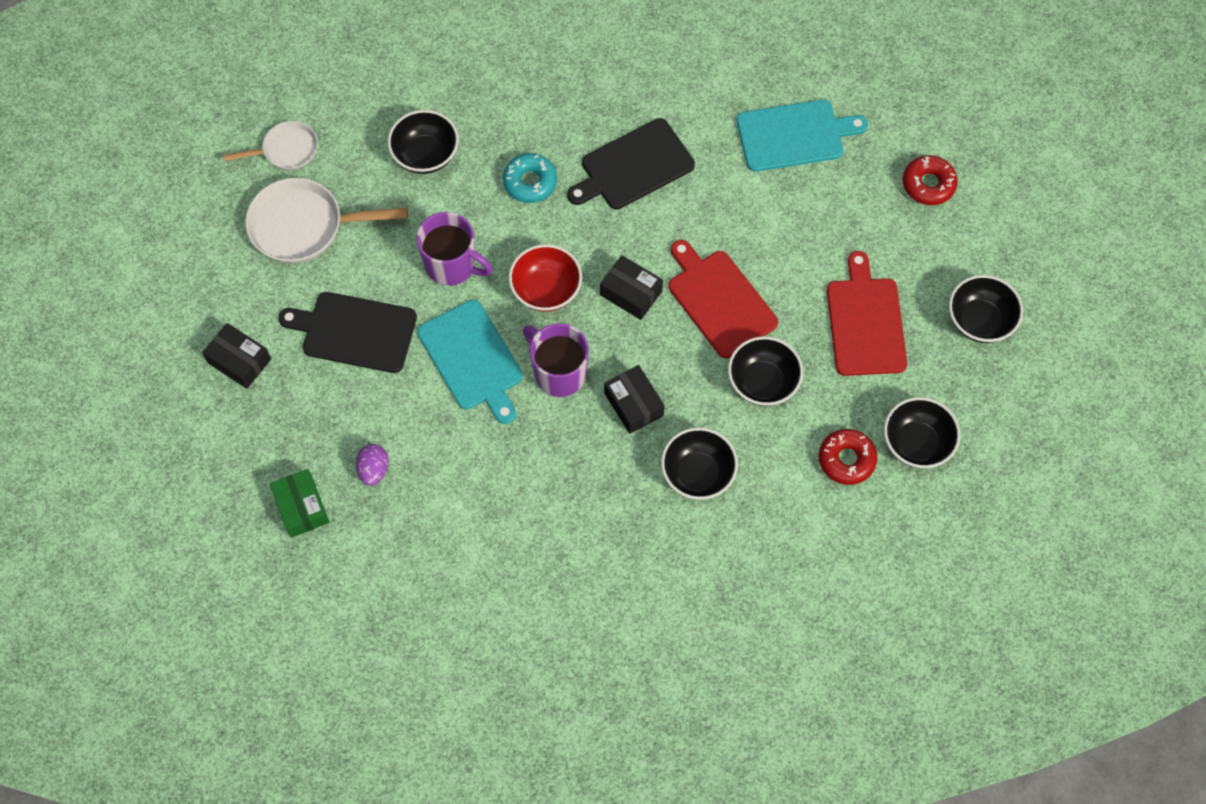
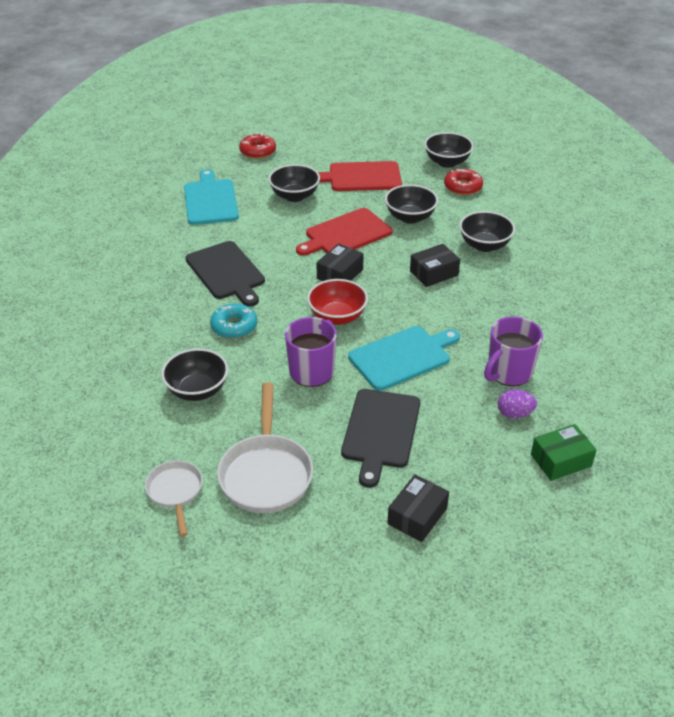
camera: 90 degrees left, 25 degrees down
(558, 372) = (411, 310): purple mug -> purple mug (508, 372)
(979, 321) = (359, 138): black bowl -> black bowl (294, 196)

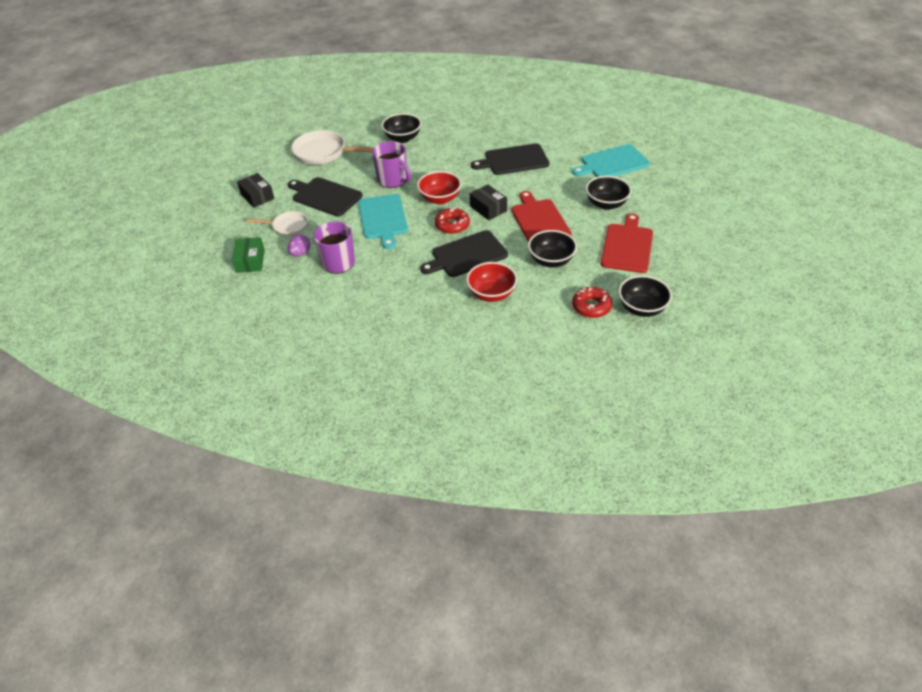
camera: 110 degrees right, 5 degrees up
(175, 492) = (332, 125): white pan -> white pan (287, 226)
(210, 200) = (612, 163): turquoise cutting board -> turquoise cutting board turned 150 degrees clockwise
(234, 326) = (453, 157): turquoise donut -> none
(258, 151) = (688, 195): red donut -> red donut (452, 225)
(434, 273) = (467, 255): black box -> black cutting board
(484, 245) = (491, 294): black bowl -> red bowl

